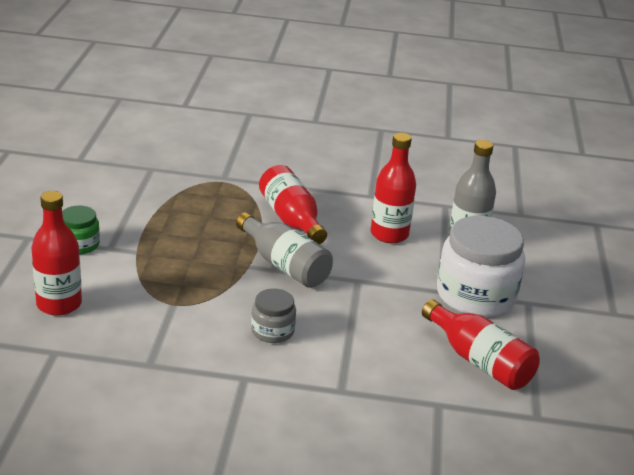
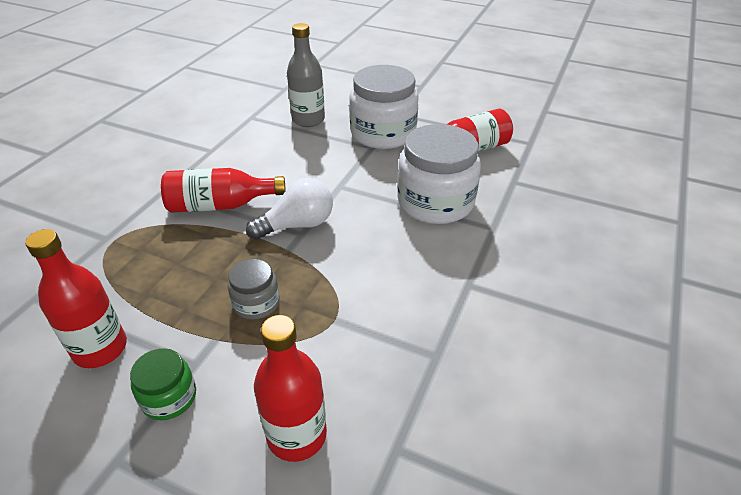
camera: 70 degrees left, 10 degrees up
(272, 331) = (401, 253): grey jar -> grey jar (256, 303)
(284, 265) = (297, 225): grey bottle -> white light bulb
(364, 346) = (435, 202): none -> white jar
(389, 234) = (278, 154): red bottle -> red bottle (100, 349)

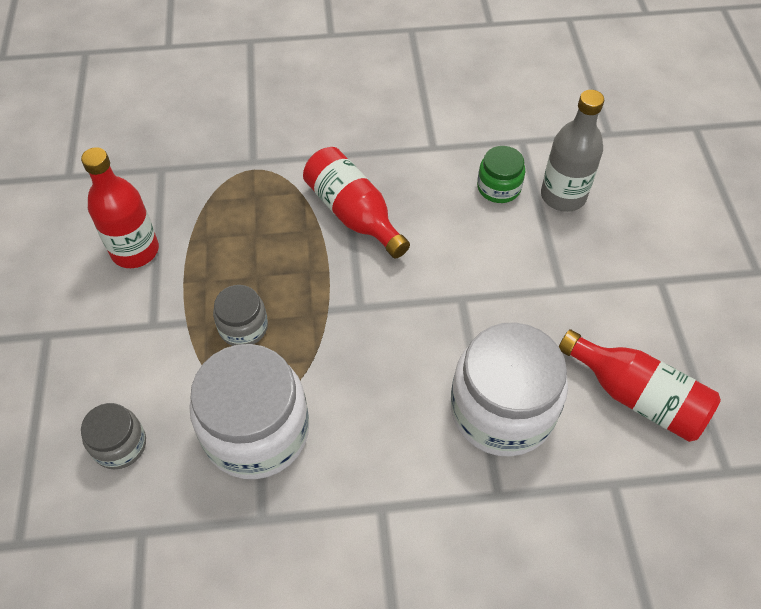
camera: 60 degrees right, 15 degrees up
(169, 397) = (113, 330): green jar -> green jar (499, 187)
(297, 225) = (369, 296): white light bulb -> none
(297, 435) = (120, 445): red bottle -> grey jar
(383, 133) = (600, 286): white jar -> white jar (256, 431)

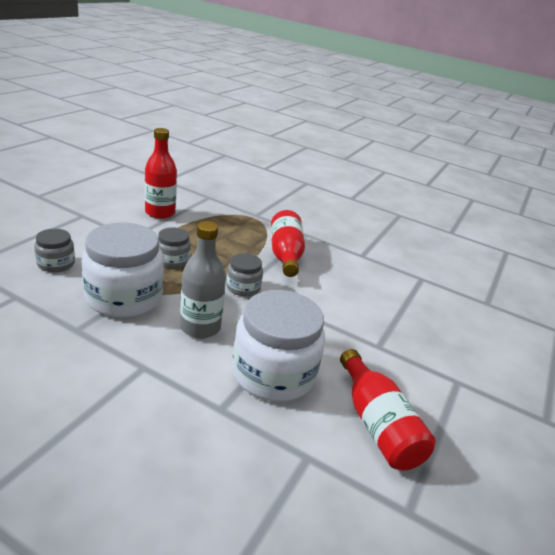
camera: 30 degrees right, 25 degrees down
(361, 308) = (243, 287): none -> grey jar
(499, 187) = (385, 287): green jar -> none
(563, 196) = (425, 311): grey bottle -> grey bottle (200, 327)

